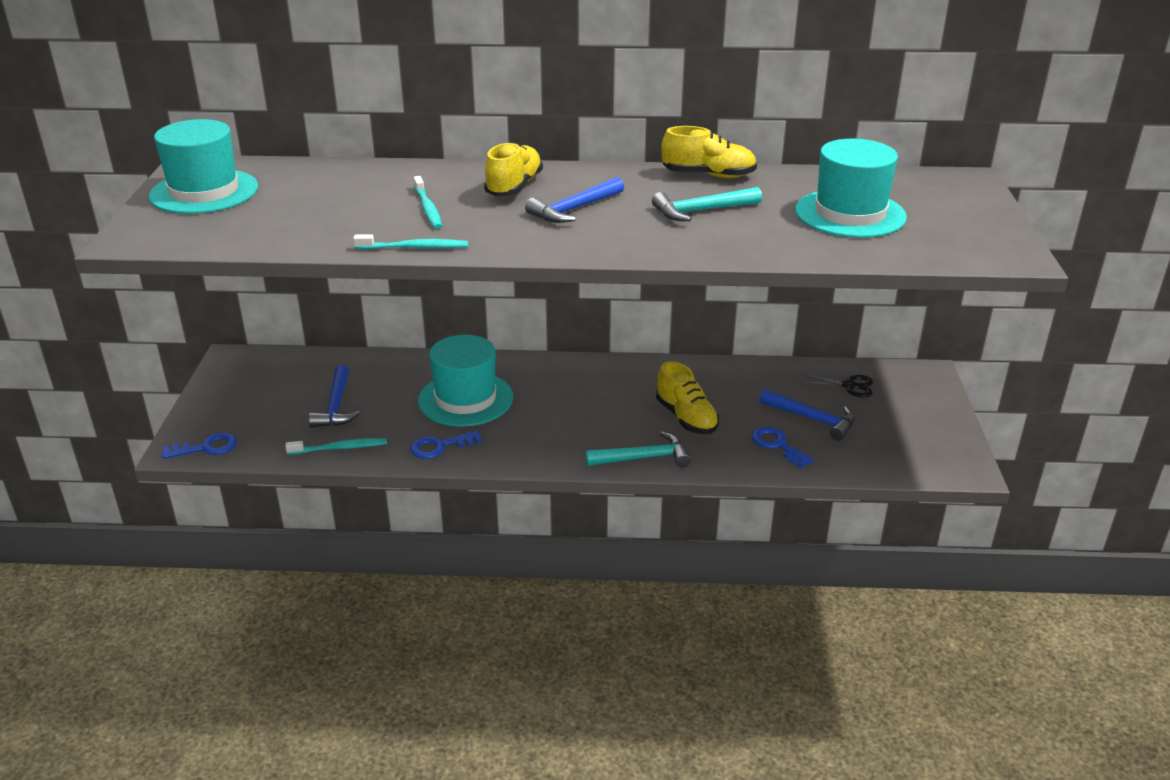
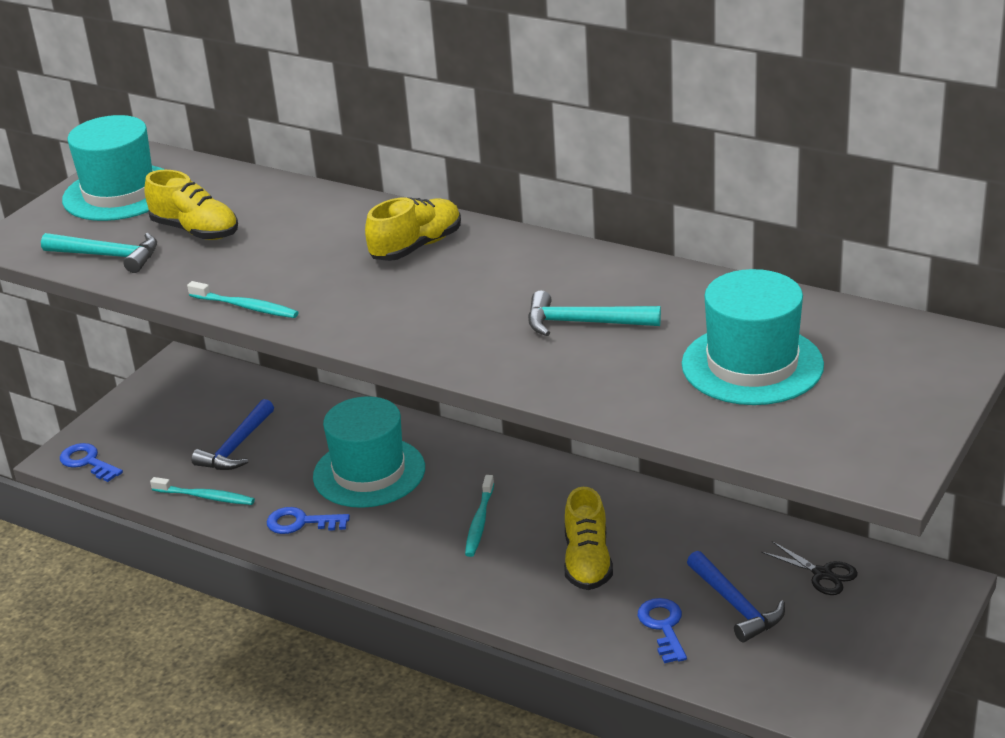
camera: 30 degrees right, 0 degrees up
(206, 448) = (87, 462): blue key -> blue key turned 150 degrees counterclockwise
(428, 208) = (304, 258): turquoise toothbrush -> turquoise toothbrush (479, 522)
(574, 209) = (448, 291): blue hammer -> none
(644, 458) = (499, 598): turquoise hammer -> turquoise hammer (109, 256)
(708, 175) = (644, 273): yellow shoe -> yellow shoe (195, 231)

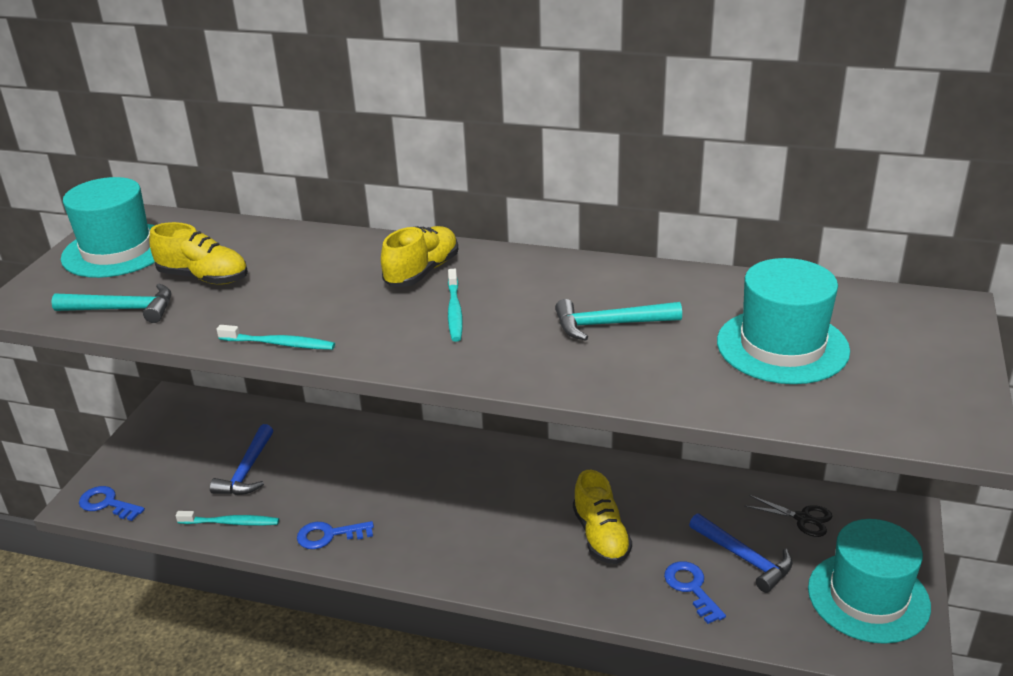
camera: 15 degrees left, 0 degrees up
(369, 472) = (377, 479): turquoise hat -> turquoise hat (868, 597)
(479, 522) = (492, 512): turquoise toothbrush -> turquoise toothbrush (454, 311)

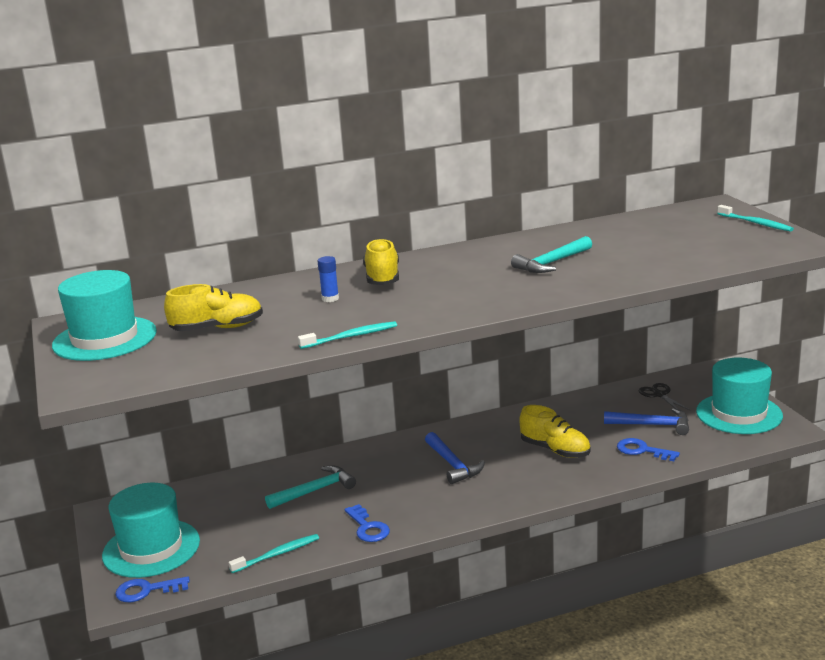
camera: 35 degrees left, 10 degrees down
(123, 309) = (185, 361): turquoise hammer -> turquoise hammer (315, 490)
(247, 471) = (244, 523): blue hammer -> blue hammer (453, 465)
(329, 535) = (367, 528): blue key -> blue key turned 75 degrees counterclockwise
(339, 280) = (330, 298): none -> blue glue stick
(454, 311) = (443, 287): turquoise toothbrush -> turquoise toothbrush (756, 223)
(782, 346) = (662, 242): turquoise hat -> turquoise hat (151, 548)
(803, 518) = (659, 395): black scissors -> black scissors turned 105 degrees counterclockwise

